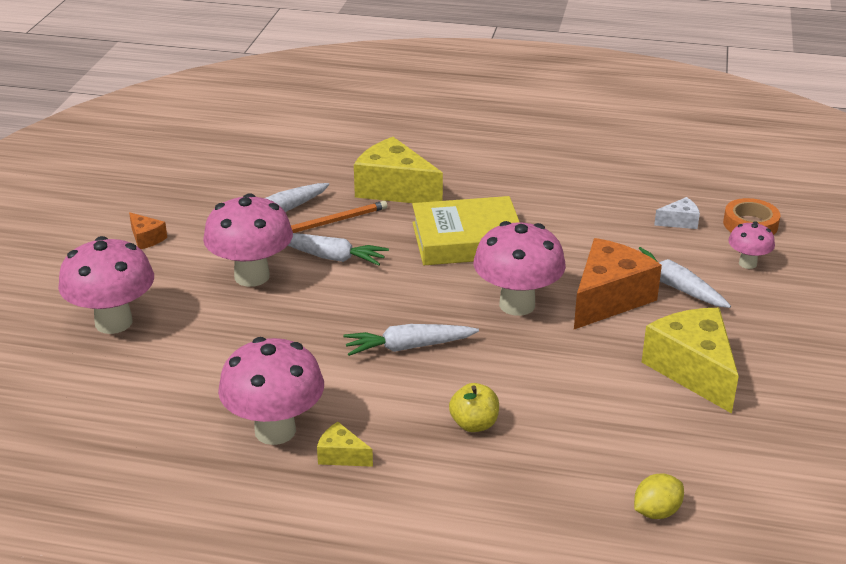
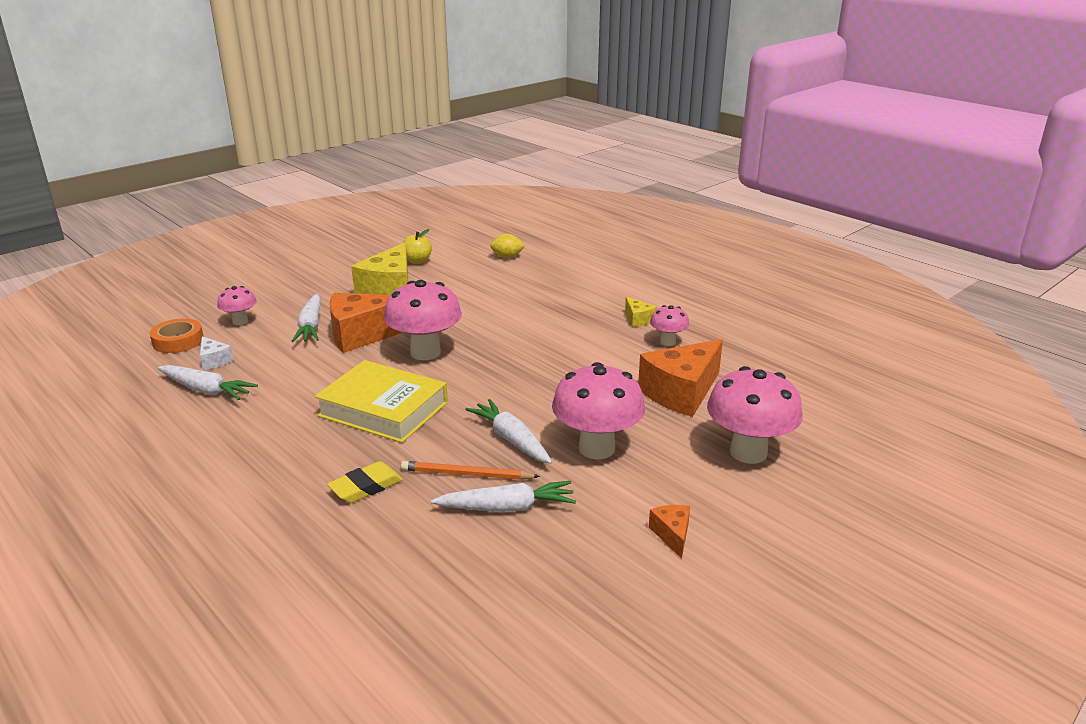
camera: 145 degrees left, 5 degrees down
(213, 362) = (681, 393): none -> orange cheese
(275, 430) = (668, 342): pink mushroom -> pink mushroom, size x0.52
(394, 189) = (366, 487): yellow cheese -> yellow eraser
(408, 347) = (533, 354): white carrot -> white carrot (206, 390)
(474, 424) = (546, 308): yellow apple -> yellow apple (417, 261)
(679, 222) = (214, 361): white cheese -> white cheese turned 150 degrees counterclockwise

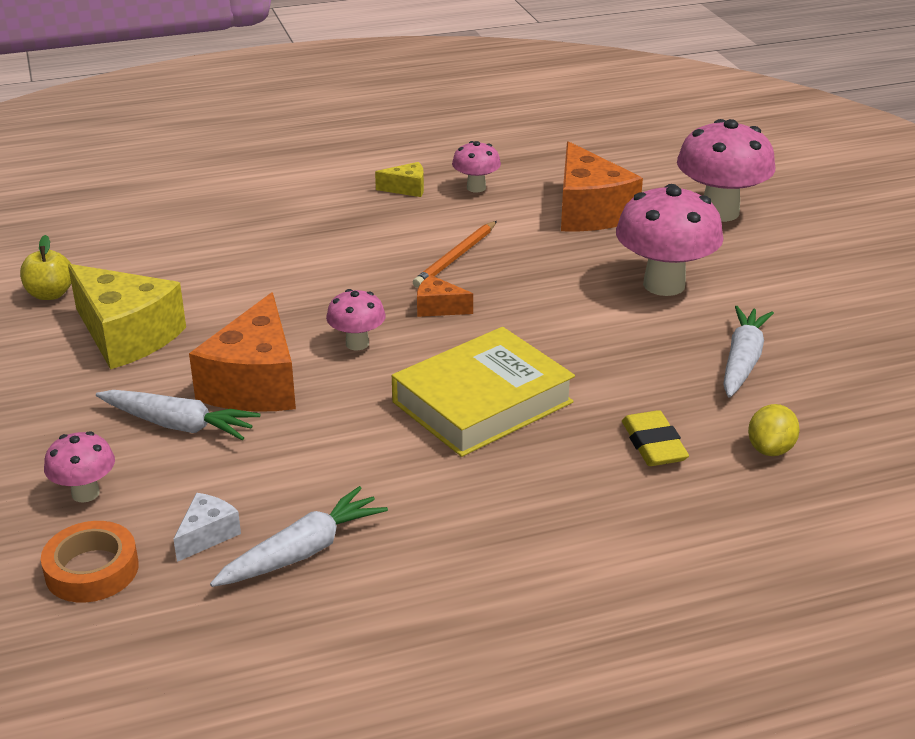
camera: 65 degrees left, 5 degrees up
(214, 361) = (207, 535): white cheese -> white cheese turned 45 degrees counterclockwise
(425, 352) = (357, 343): pink mushroom -> pink mushroom, size x0.52
(466, 474) = (667, 372): orange pencil -> orange pencil (456, 257)
(507, 257) = (127, 224): yellow lemon -> yellow lemon (770, 449)
(511, 439) = (614, 329): white carrot -> none
(672, 535) = (828, 285): orange cheese -> orange cheese (438, 308)

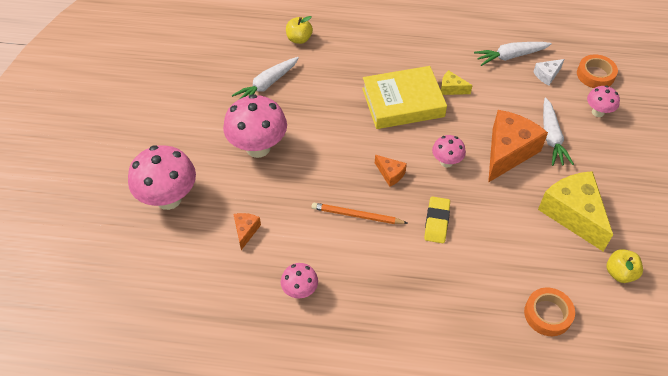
camera: 155 degrees left, 20 degrees up
(153, 239) = (547, 314): none -> orange tape
(178, 425) = (551, 137): white carrot -> white carrot turned 135 degrees counterclockwise
(406, 189) = (349, 310): yellow cheese -> yellow cheese (451, 89)
(456, 257) = (357, 215): orange pencil -> orange pencil turned 135 degrees counterclockwise
(589, 211) = (245, 231): orange cheese -> orange cheese, size x0.46
(653, 444) = (344, 56): yellow eraser -> yellow eraser (436, 222)
(770, 449) = (299, 39): yellow lemon -> yellow apple

